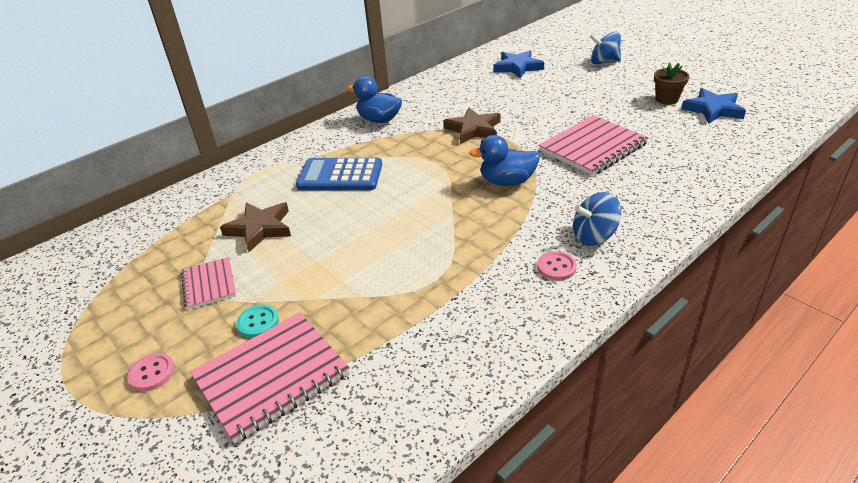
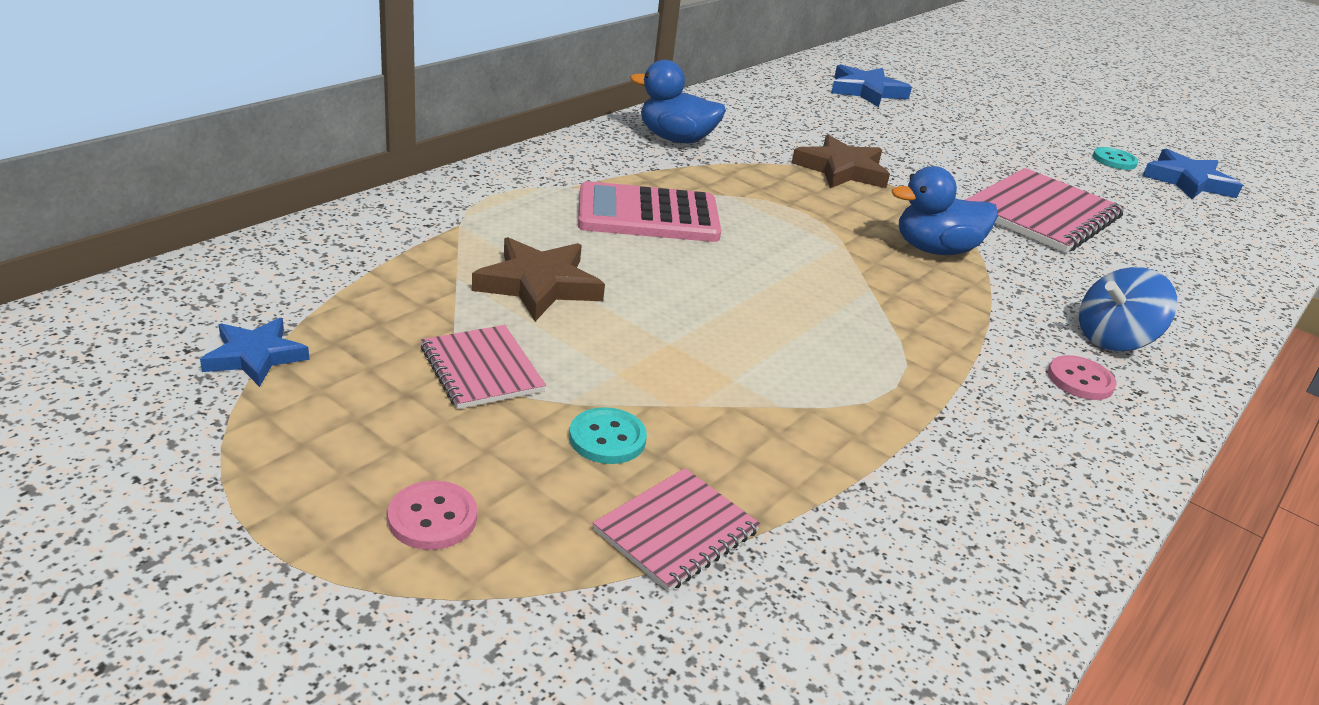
camera: 15 degrees left, 5 degrees down
(100, 284) = (255, 356): none -> blue star
(271, 376) = (676, 531): pink notebook -> pink notebook, size x0.56
(340, 176) = (648, 215): blue calculator -> pink calculator
(604, 62) = (994, 100): blue spinning top -> none
(666, 99) = (1114, 160): brown flower pot -> turquoise button

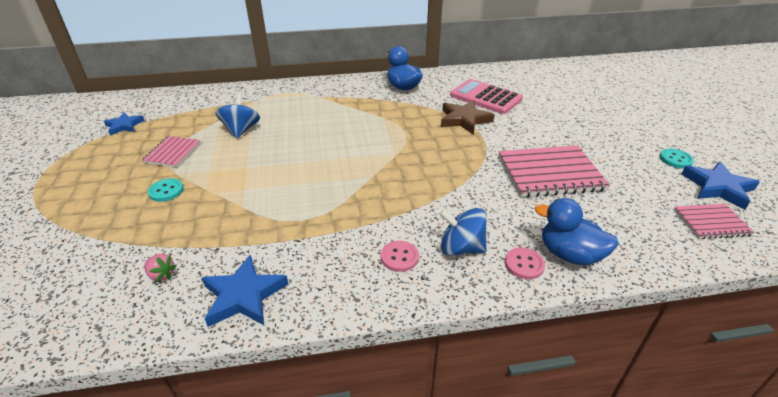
camera: 45 degrees right, 5 degrees up
(432, 518) = (81, 192): pink button -> pink button (524, 264)
(538, 285) = (241, 130): brown star -> blue spinning top
(648, 215) = (330, 116): pink calculator -> pink calculator (485, 97)
(676, 531) = (130, 231): pink notebook -> pink notebook (711, 222)
(862, 564) = (161, 275): none -> pink strawberry
(866, 91) = (559, 84): blue star -> blue star (244, 295)
(935, 250) = (442, 170): blue duck -> blue duck (569, 254)

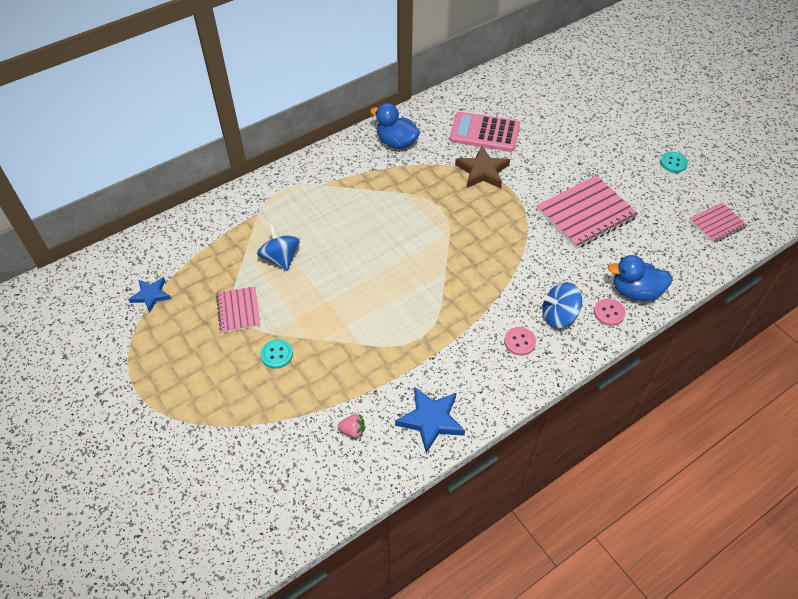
camera: 25 degrees left, 15 degrees up
(718, 187) = (712, 185): blue star -> none

